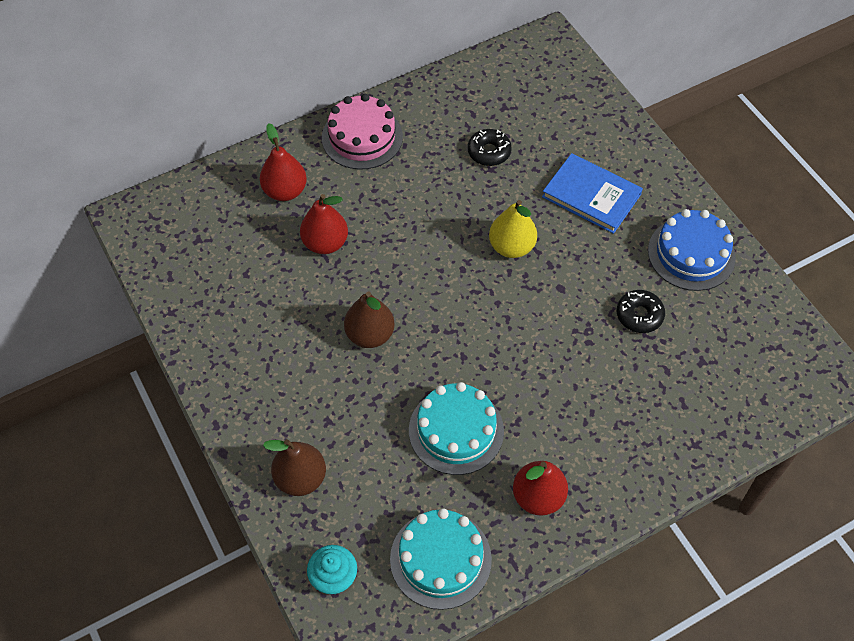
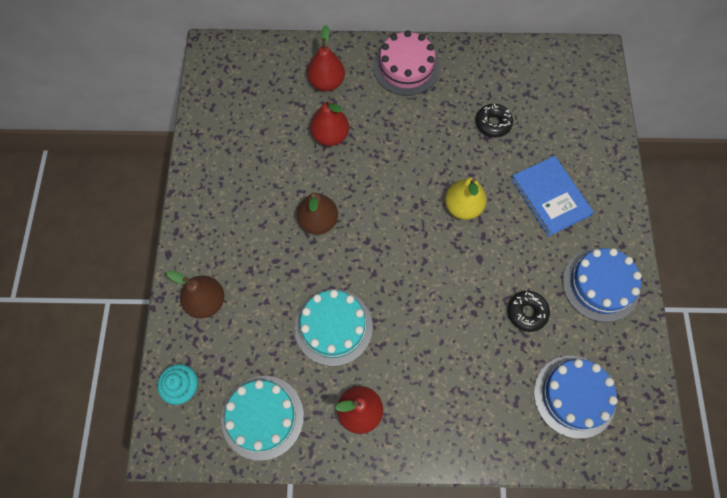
camera: 30 degrees right, 10 degrees up
(733, 368) = (574, 396): none -> blue cake

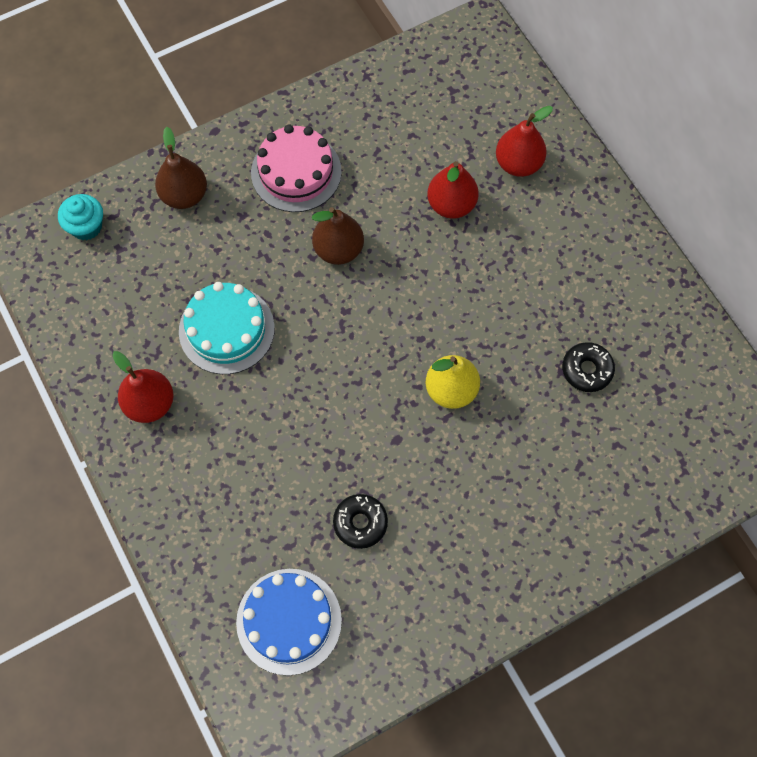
camera: 60 degrees right, 0 degrees up
(262, 417) = (95, 314): turquoise cake -> none
(406, 67) = (599, 235): pink cake -> pink cake (296, 172)
(550, 197) = (528, 482): blue book -> none
(600, 285) = (446, 592): blue cake -> none

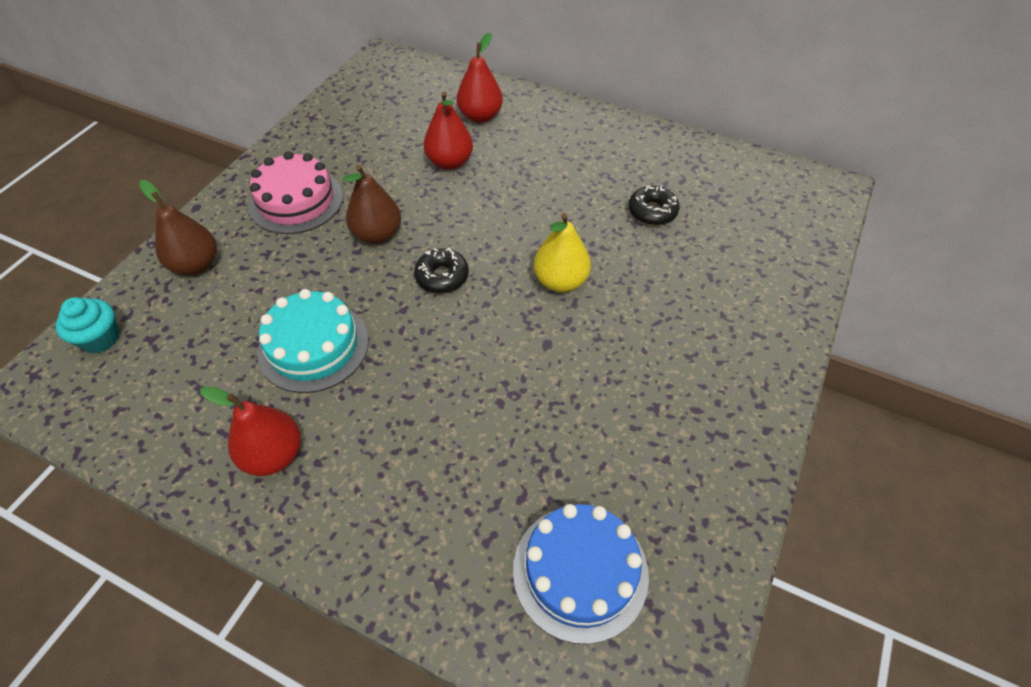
camera: 35 degrees left, 15 degrees down
(360, 523) = (573, 431): black donut -> black donut (442, 276)

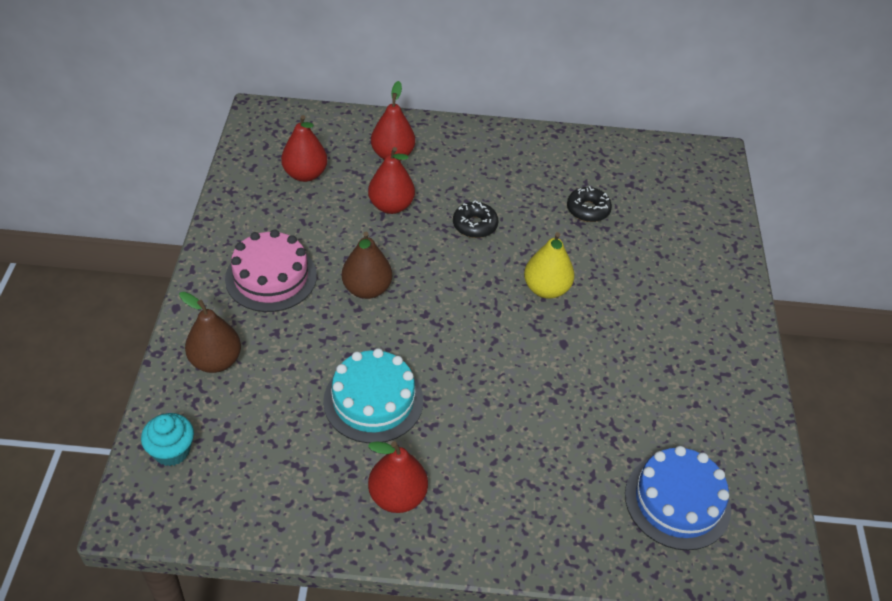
camera: 25 degrees left, 5 degrees down
(387, 117) = (305, 174): none -> red pear
(442, 276) = (446, 311): black donut -> black donut (475, 225)

